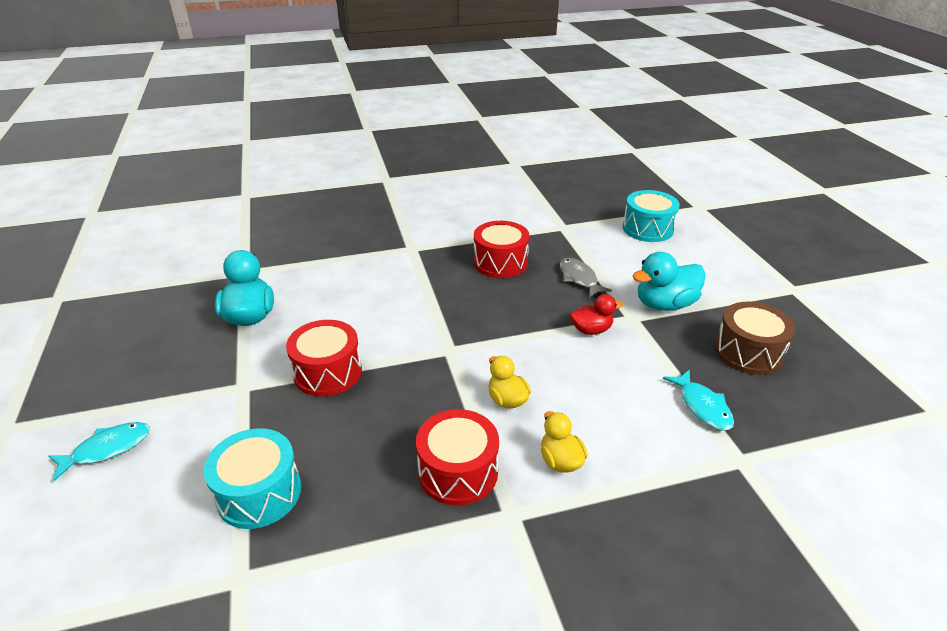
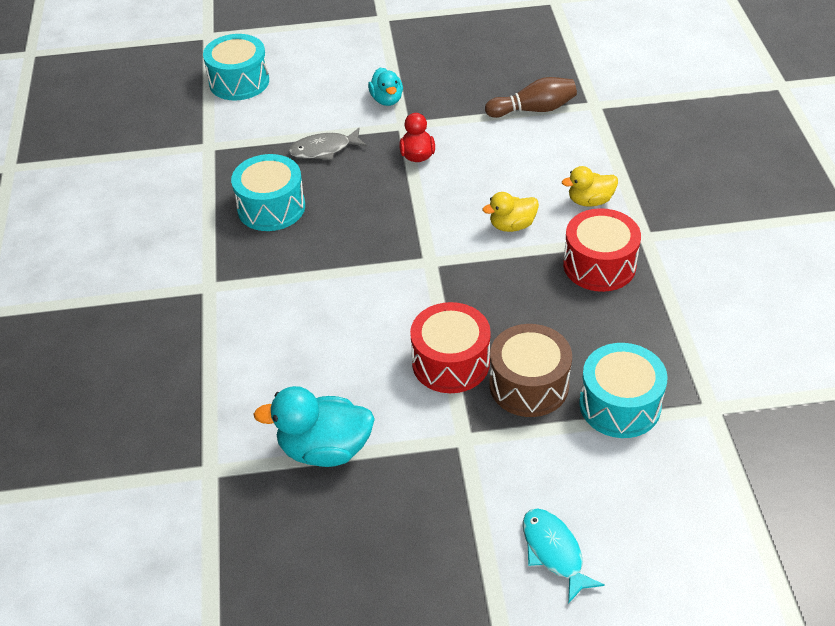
camera: 80 degrees left, 10 degrees up
(500, 262) = (271, 207): red drum -> turquoise drum
(664, 304) = (387, 100): turquoise duck -> turquoise duck, size x0.61
(702, 406) = (534, 110): turquoise fish -> brown bowling pin
(748, 352) = (469, 68): brown drum -> brown drum (529, 385)

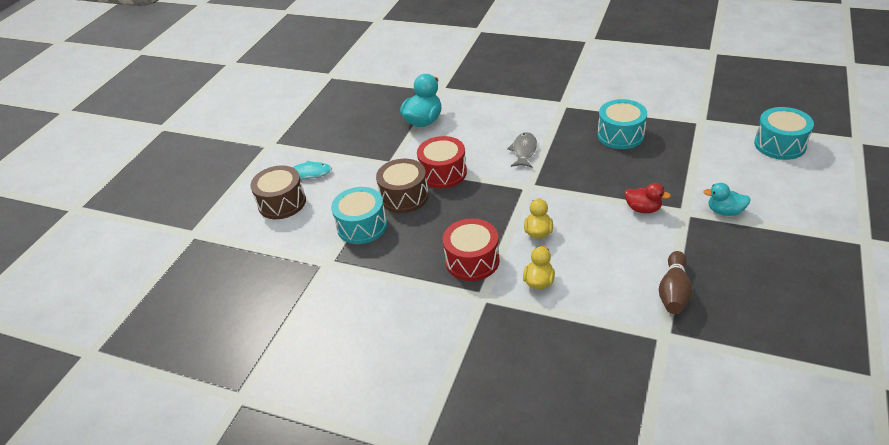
camera: 120 degrees right, 5 degrees down
(324, 149) = (672, 167): grey fish -> grey fish (524, 151)
(644, 545) = (282, 203): none -> brown drum

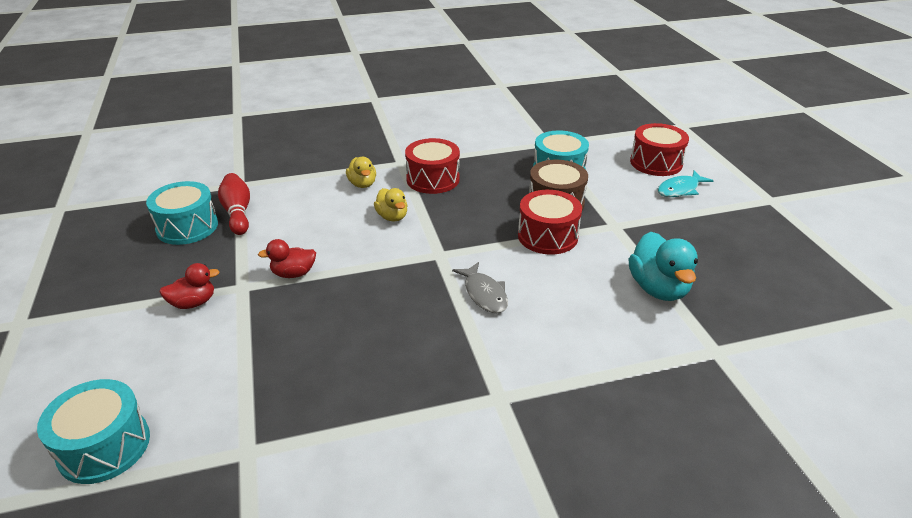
camera: 140 degrees right, 5 degrees down
(282, 203) = (656, 163): brown drum -> red drum
(620, 135) = (370, 368): turquoise drum -> turquoise drum (187, 227)
(674, 292) = (238, 213): brown bowling pin -> red bowling pin
(725, 211) = (193, 303): turquoise duck -> red duck

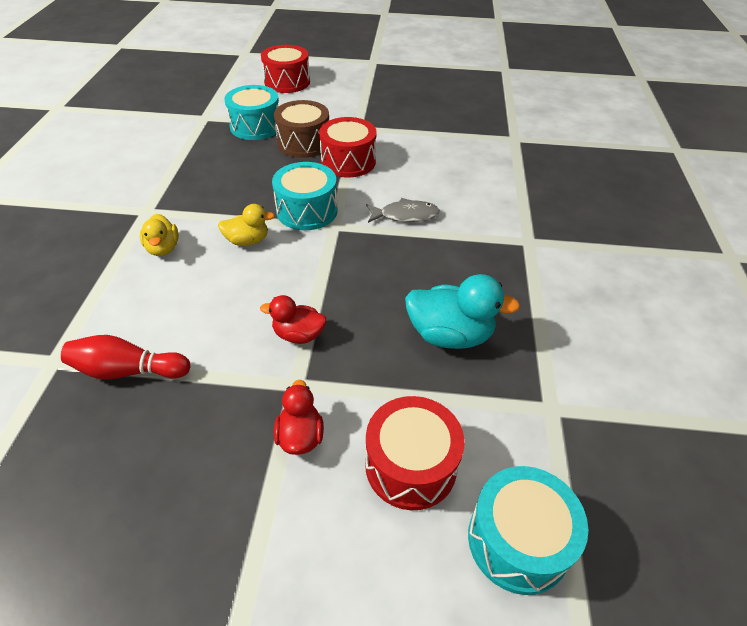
camera: 70 degrees left, 10 degrees up
(187, 227) = (117, 431): turquoise drum -> turquoise drum (307, 211)
(293, 273) = (298, 335): red duck -> red duck turned 90 degrees clockwise
(362, 184) = (163, 248): yellow duck -> yellow duck turned 75 degrees clockwise
(433, 179) = (201, 198): red drum -> red drum (411, 465)
(658, 288) = (443, 136): turquoise duck -> turquoise duck (450, 335)
(680, 189) = (332, 86): turquoise fish -> none

